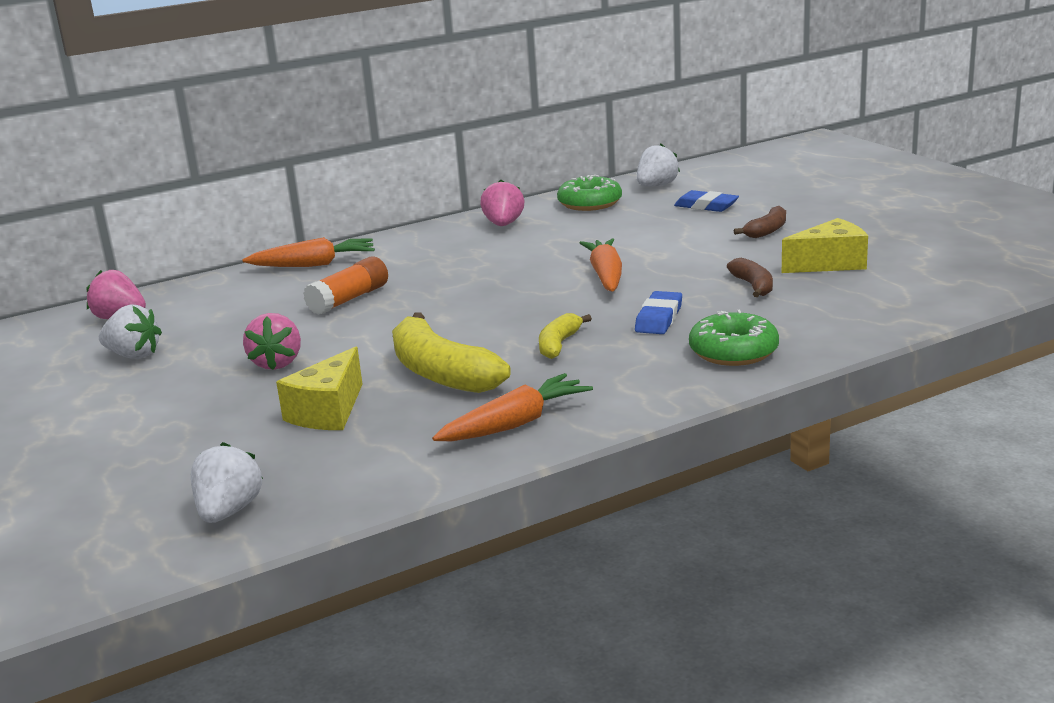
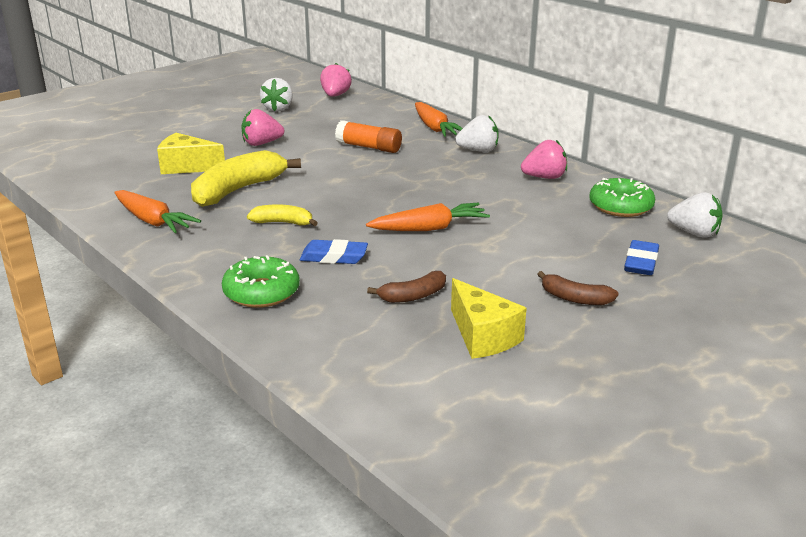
camera: 75 degrees right, 5 degrees up
(229, 511) = (72, 162): white strawberry -> white strawberry (478, 150)

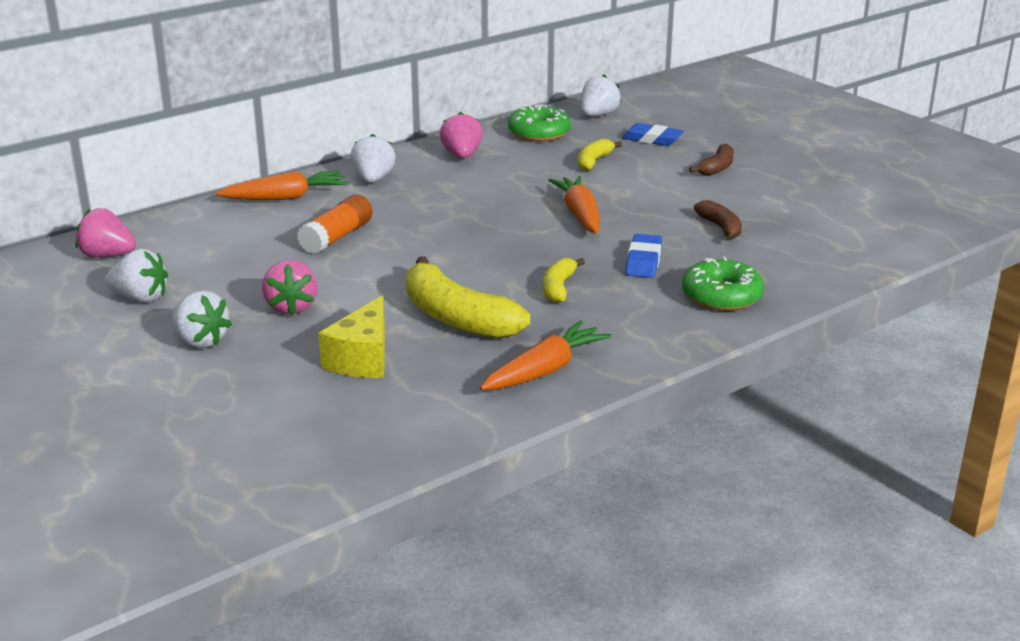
camera: 85 degrees left, 0 degrees up
(221, 127) = (201, 341): none -> white strawberry
(483, 336) = (783, 205): yellow cheese -> none
(559, 233) = (593, 161): none -> yellow banana

